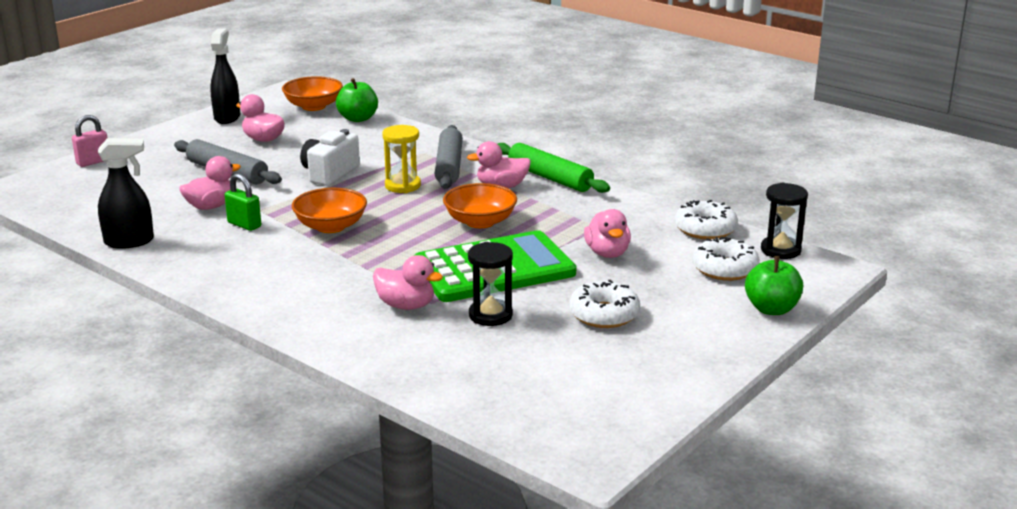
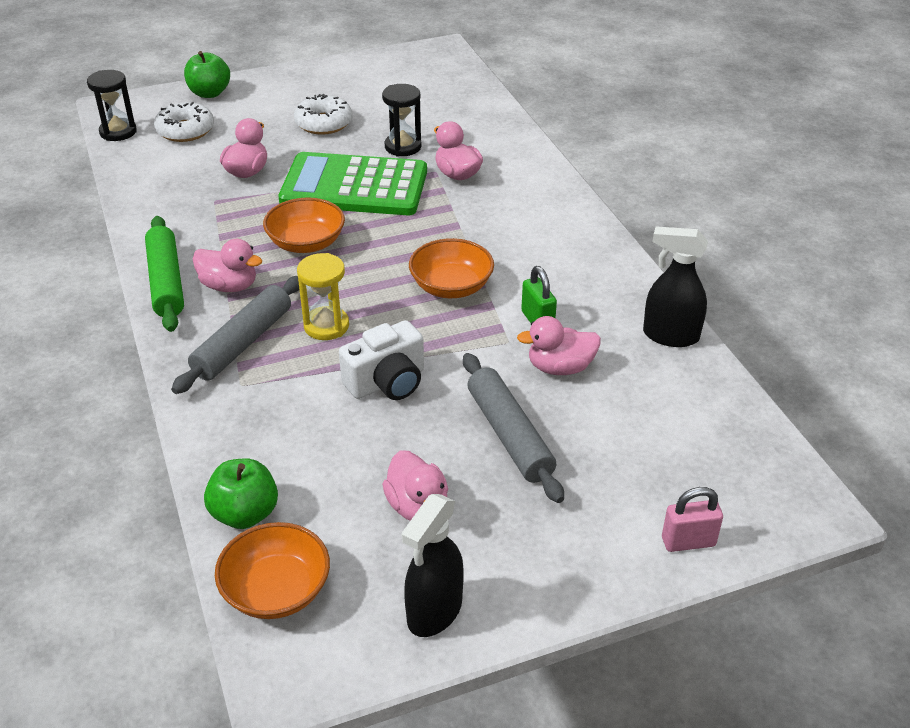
camera: 150 degrees left, 15 degrees up
(705, 229) = (135, 169): white donut -> none

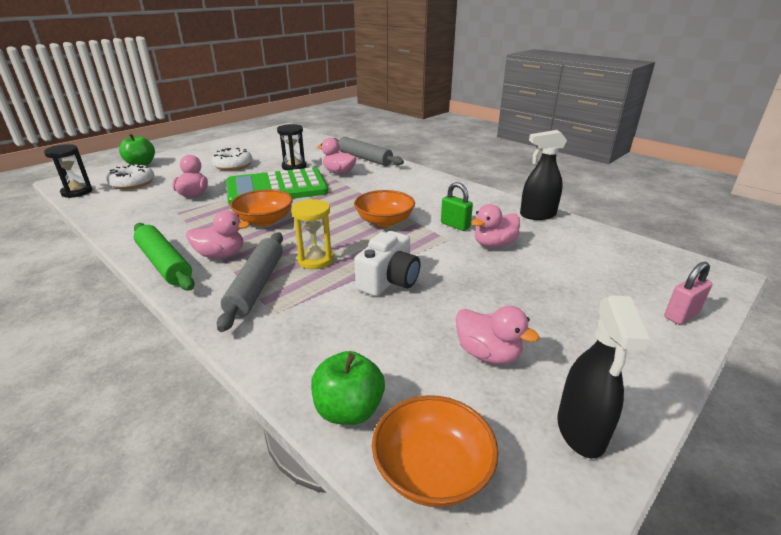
camera: 25 degrees left, 10 degrees down
(509, 435) = (503, 288): grey rolling pin -> grey rolling pin (364, 158)

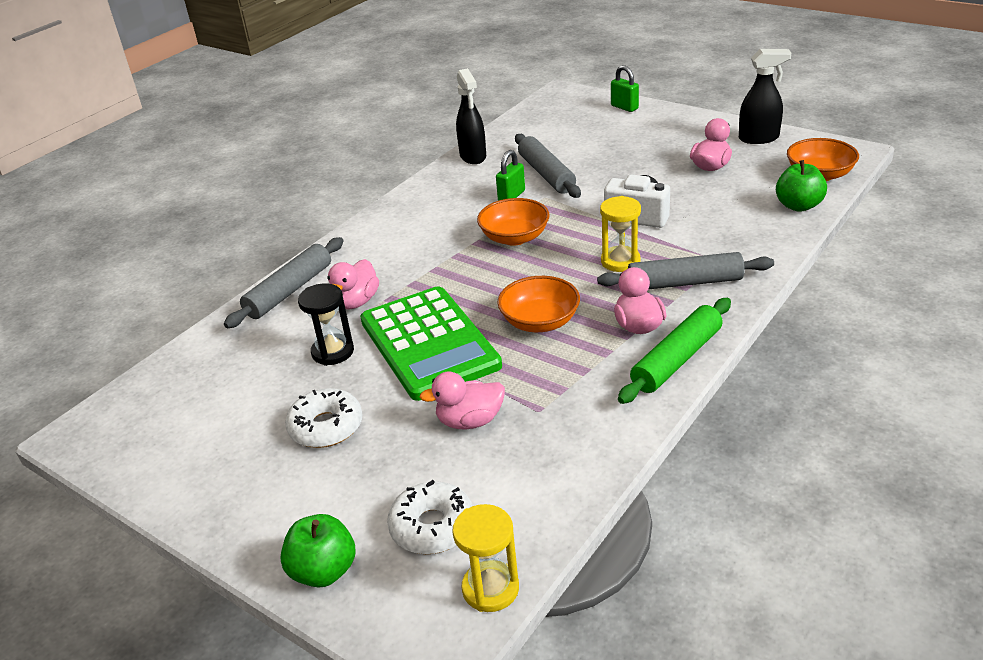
camera: 95 degrees left, 5 degrees up
(77, 192) = (490, 589): black hourglass -> yellow hourglass
(494, 244) = (546, 174): pink duck -> grey rolling pin
(681, 315) = (624, 107): pink padlock -> green padlock

